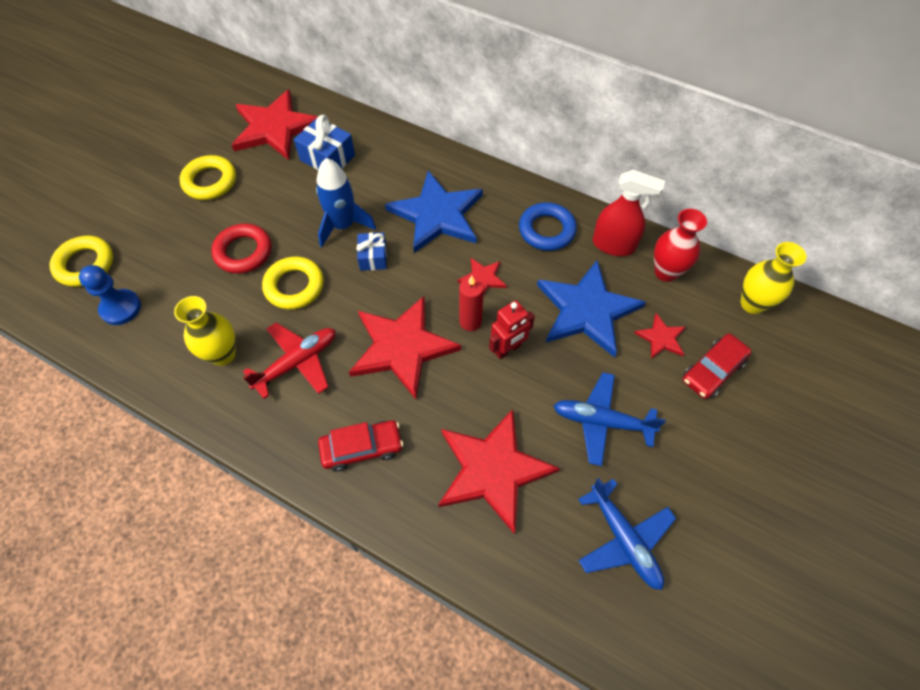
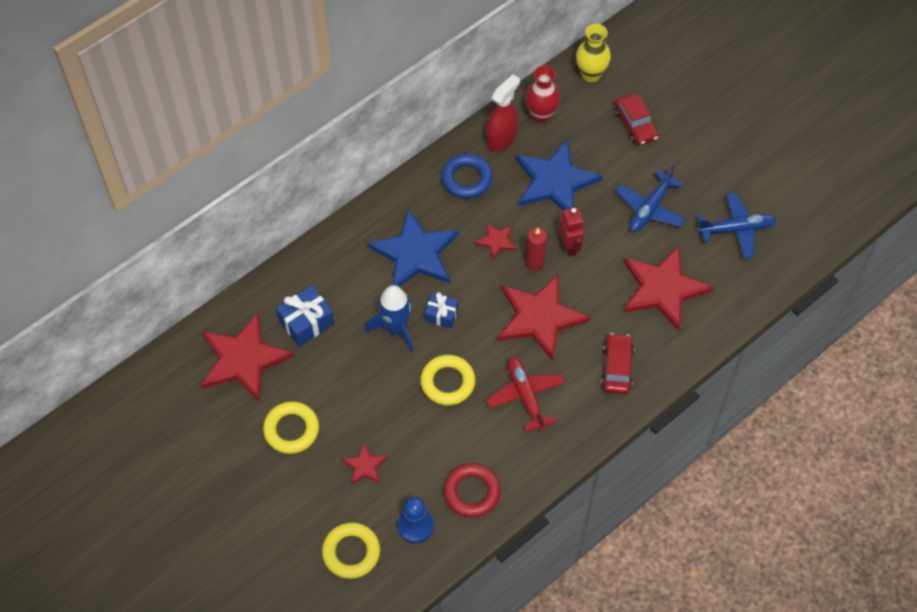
camera: 70 degrees left, 0 degrees up
(223, 354) = (497, 450): yellow vase -> none
(243, 252) = (392, 415): red ring -> red ring (472, 492)
(661, 338) = (597, 144): red star -> red star (365, 466)

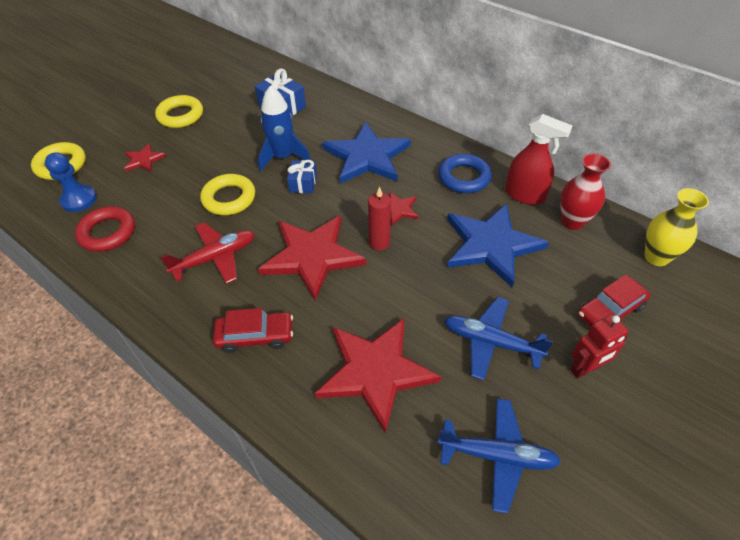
camera: 80 degrees right, 10 degrees down
(243, 359) = (244, 83): red star -> none
(569, 246) = (410, 269): red robot -> red robot (585, 369)
(736, 229) = (498, 456): blue plane -> blue plane turned 60 degrees counterclockwise

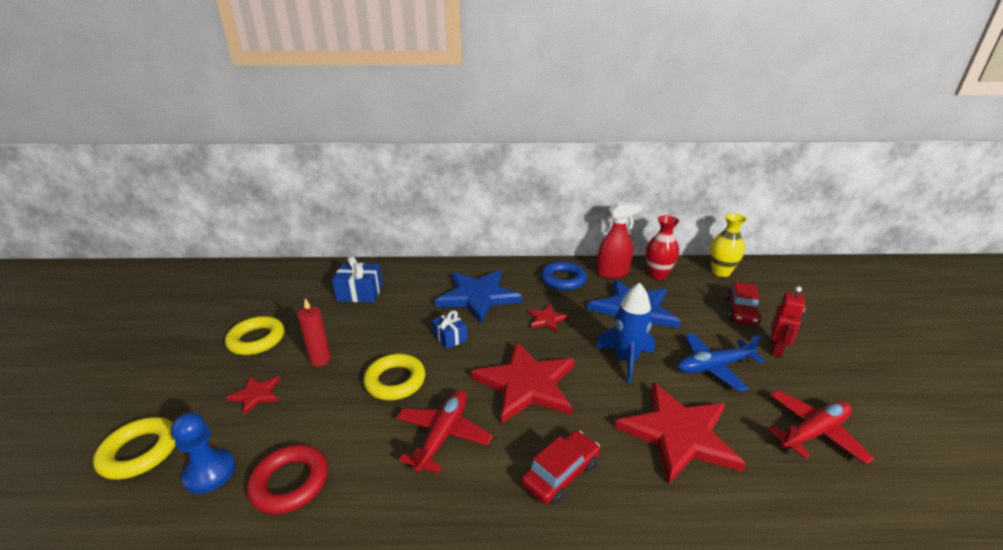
camera: 40 degrees left, 20 degrees down
(283, 157) = (407, 327): blue rocket -> blue rocket (626, 360)
(379, 243) = (563, 347): red candle -> red candle (320, 360)
(498, 456) = (813, 432): blue plane -> red plane

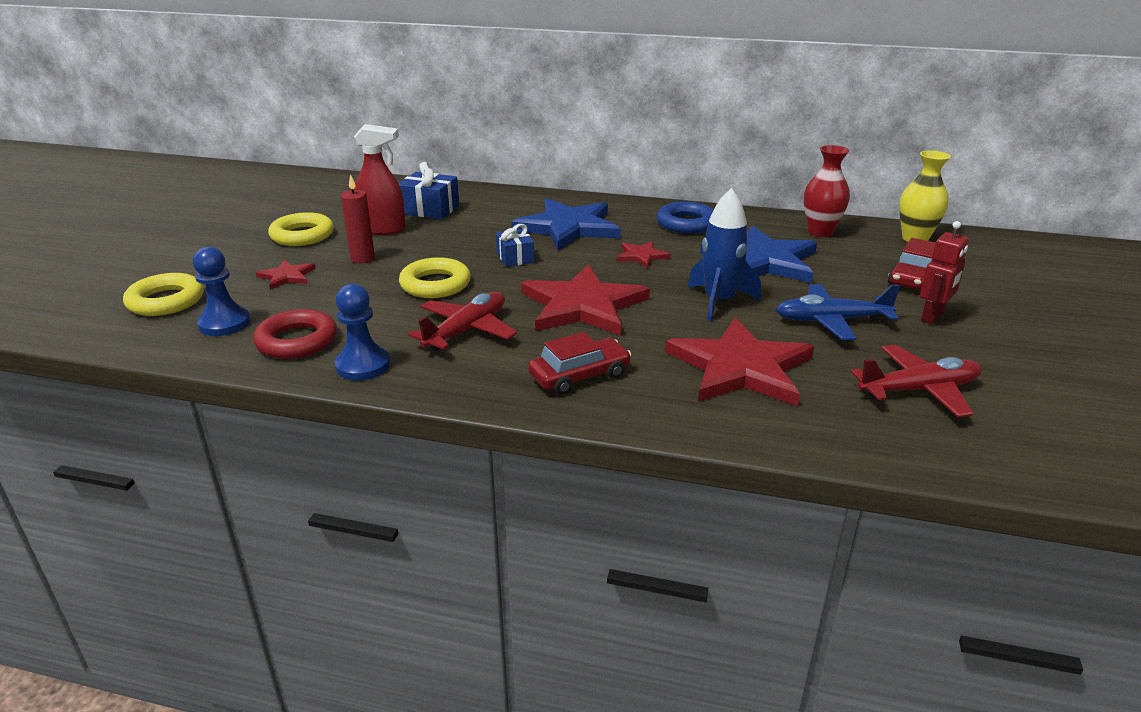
camera: 15 degrees right, 0 degrees up
(365, 504) = (363, 365): none -> blue pawn
(613, 273) = (758, 224): red spray bottle -> red spray bottle (383, 229)

